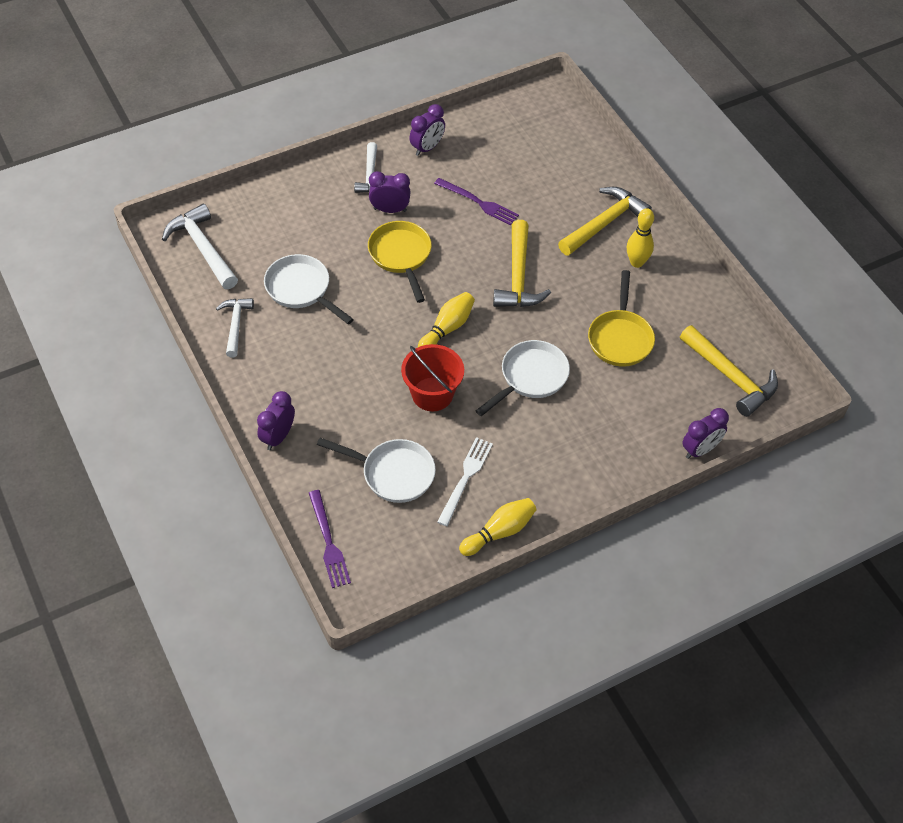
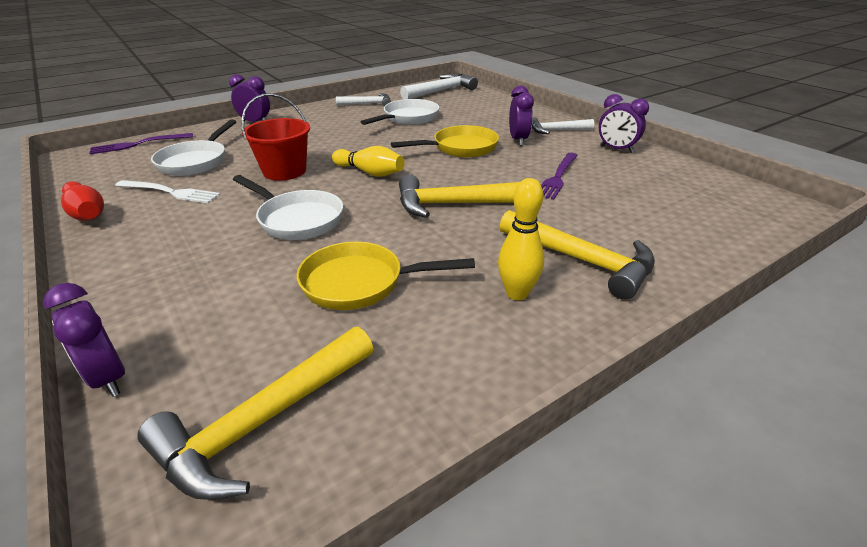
camera: 85 degrees right, 20 degrees down
(499, 532) = (87, 213): yellow bowling pin -> red bowling pin

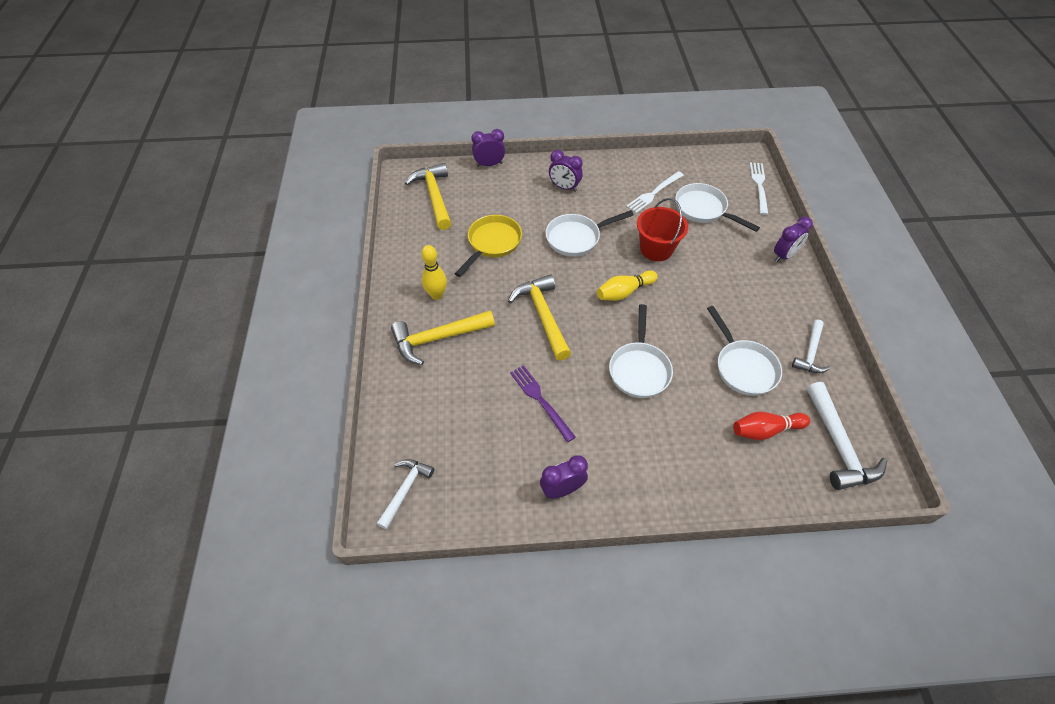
camera: 120 degrees right, 20 degrees up
(87, 213) = (644, 161): red bowling pin -> red bowling pin (765, 430)
(138, 144) = (759, 186): purple fork -> white fork
(454, 204) = (543, 315): yellow hammer -> yellow hammer turned 45 degrees counterclockwise
(460, 148) = (639, 369): yellow pan -> white pan
(518, 140) = (632, 423): purple clock -> purple clock (564, 187)
(556, 130) = (639, 474): white hammer -> white hammer (405, 490)

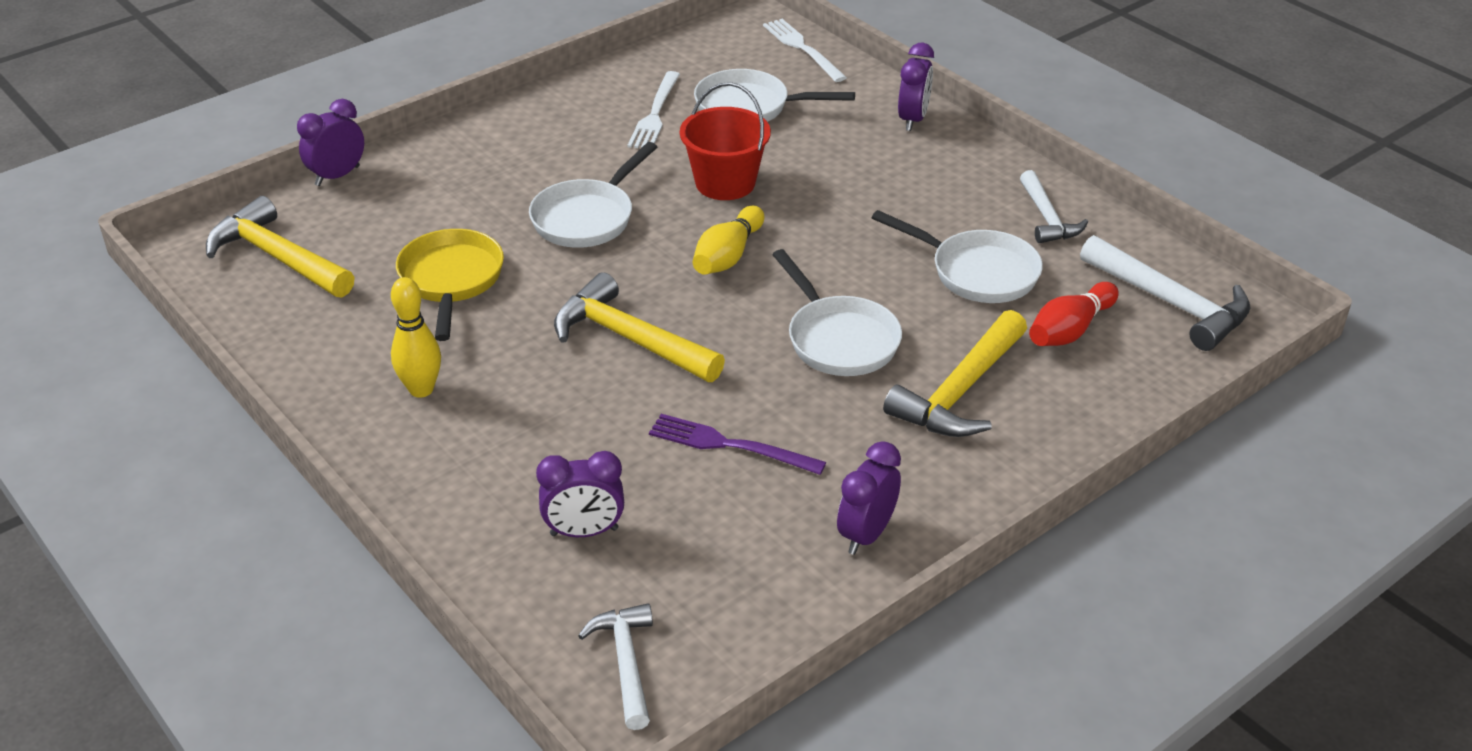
camera: 35 degrees left, 15 degrees down
(438, 338) = (482, 445): yellow hammer -> yellow hammer (960, 391)
(564, 187) = (502, 159): purple clock -> purple clock (584, 532)

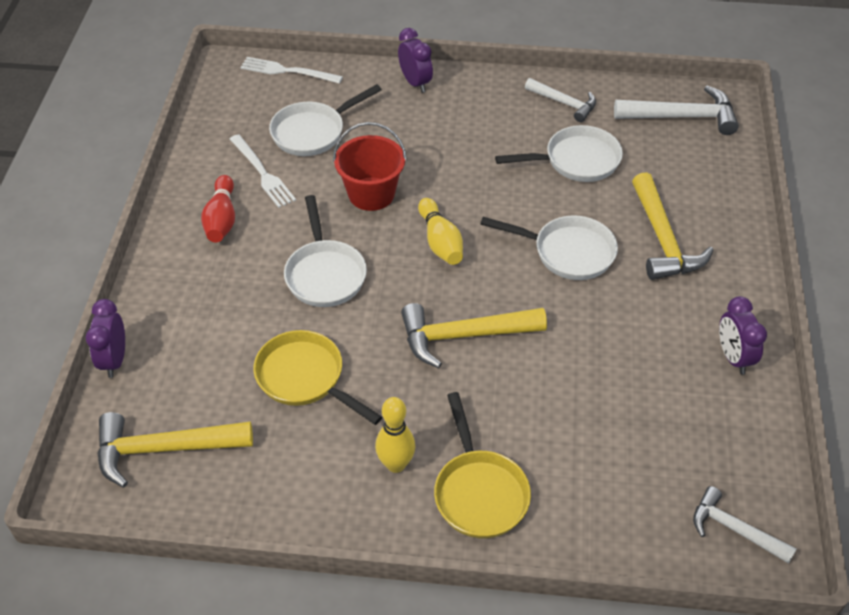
camera: 45 degrees left, 10 degrees up
(453, 458) = (479, 492): none -> yellow pan
(584, 532) = (610, 474): purple clock -> none
(730, 445) = (605, 359): purple fork -> none
(1070, 330) = (661, 165): red bowling pin -> red bowling pin (221, 219)

